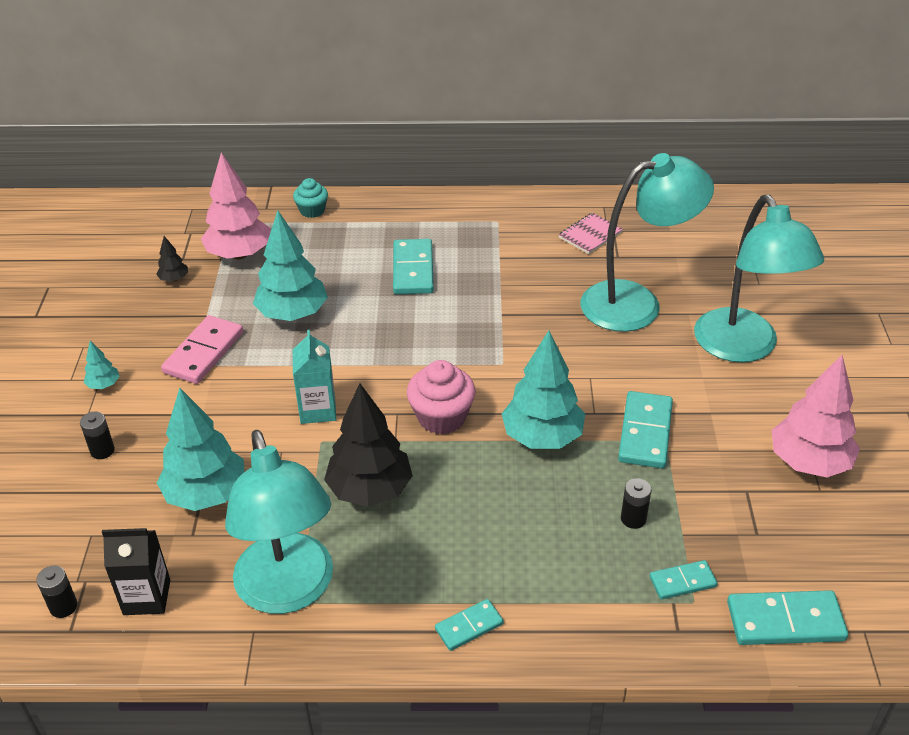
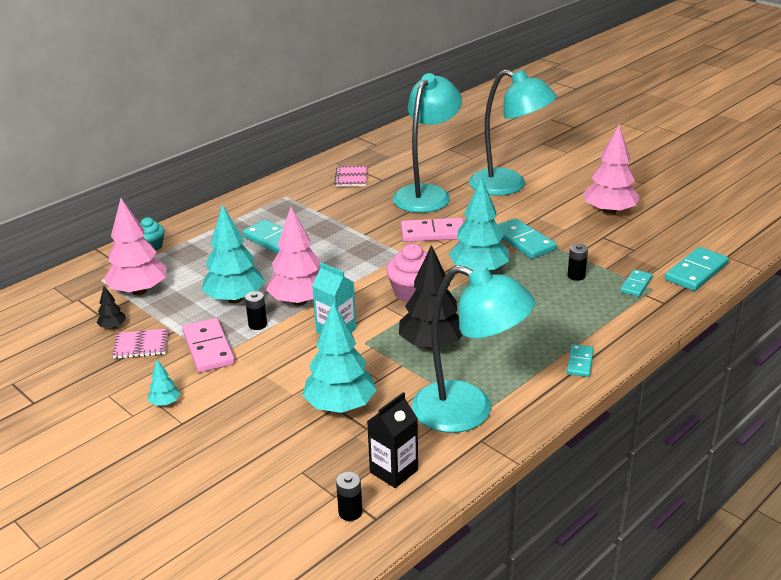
camera: 45 degrees left, 10 degrees down
(102, 450) = (229, 432): black battery -> black battery (257, 324)
(166, 313) = (141, 345): none -> pink notebook
(336, 354) = (299, 301): none -> pink tree
(568, 357) = (433, 233): none -> pink domino

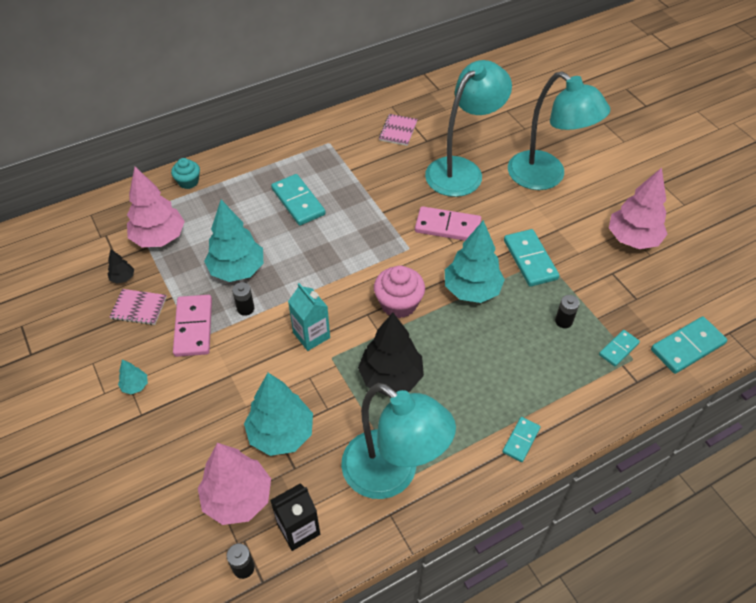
camera: 15 degrees right, 20 degrees up
(299, 301) = (292, 288): pink tree -> pink tree (238, 498)

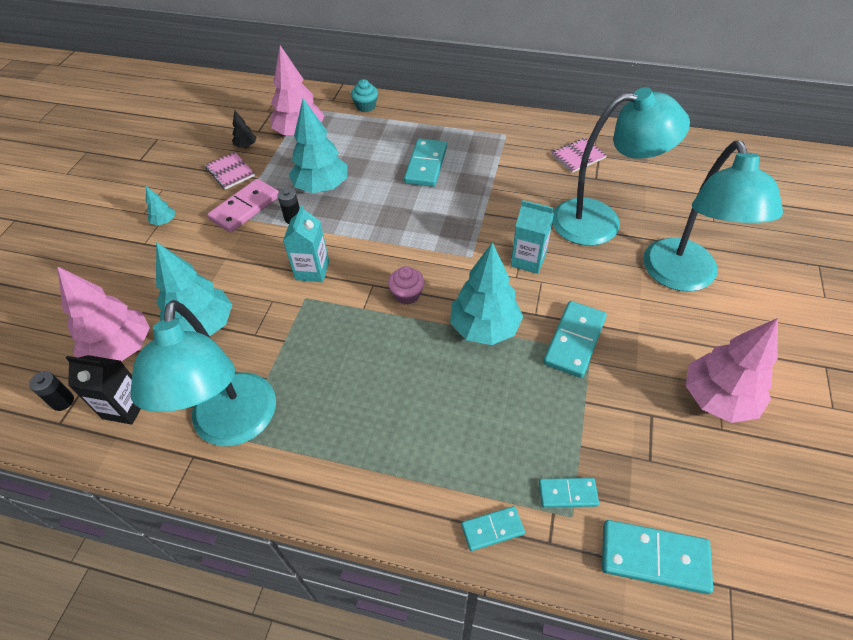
camera: 45 degrees right, 0 degrees up
(390, 377) = (328, 348): black tree -> none
(398, 304) = (407, 294): pink cupcake -> pink cupcake, size x0.63
(447, 226) = (528, 260): pink domino -> turquoise carton
(521, 440) = (366, 494): turquoise domino -> turquoise domino (492, 529)
(563, 321) = (540, 421): black battery -> none

